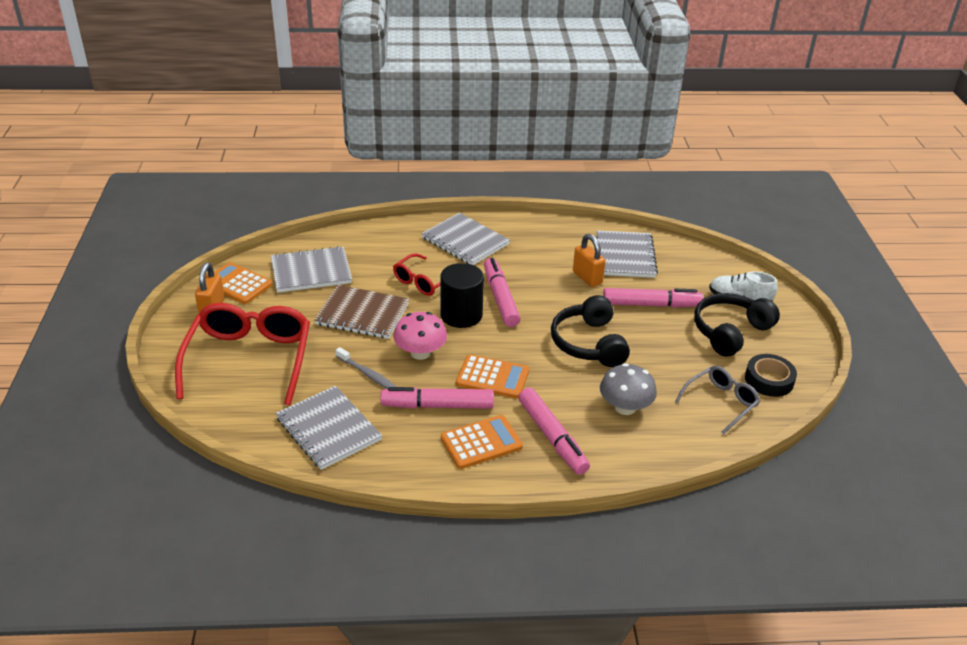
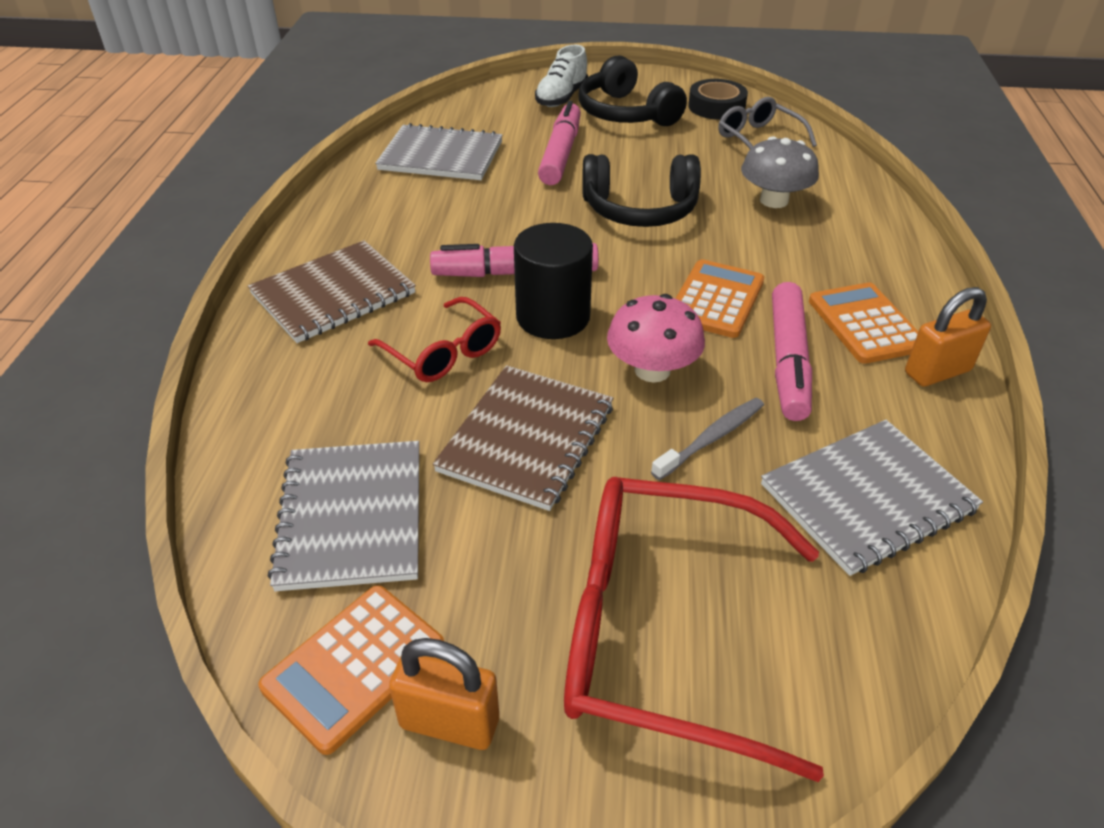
camera: 80 degrees left, 5 degrees up
(465, 241) = (333, 294): grey notebook -> brown notebook
(552, 437) = (841, 262): pink marker -> none
(587, 278) = (484, 191): orange padlock -> orange padlock (937, 372)

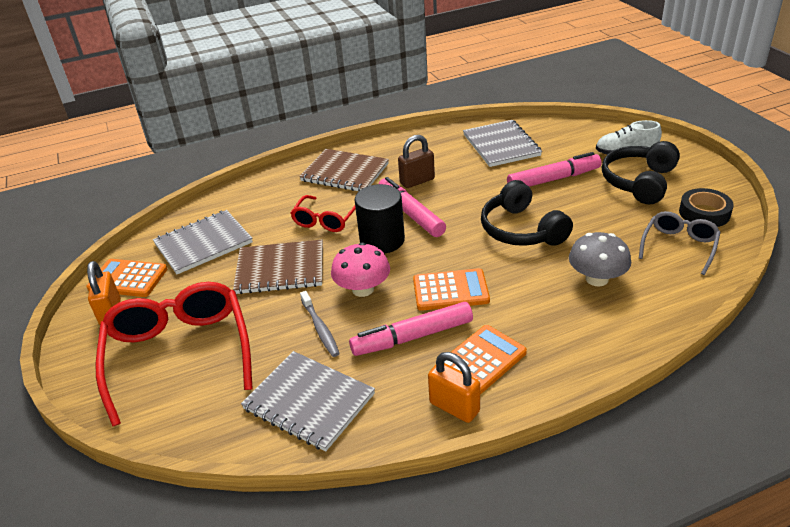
camera: 65 degrees right, 5 degrees down
(442, 242) = (417, 181): none -> brown padlock
(711, 438) = (320, 328): grey toothbrush -> grey toothbrush turned 45 degrees clockwise

